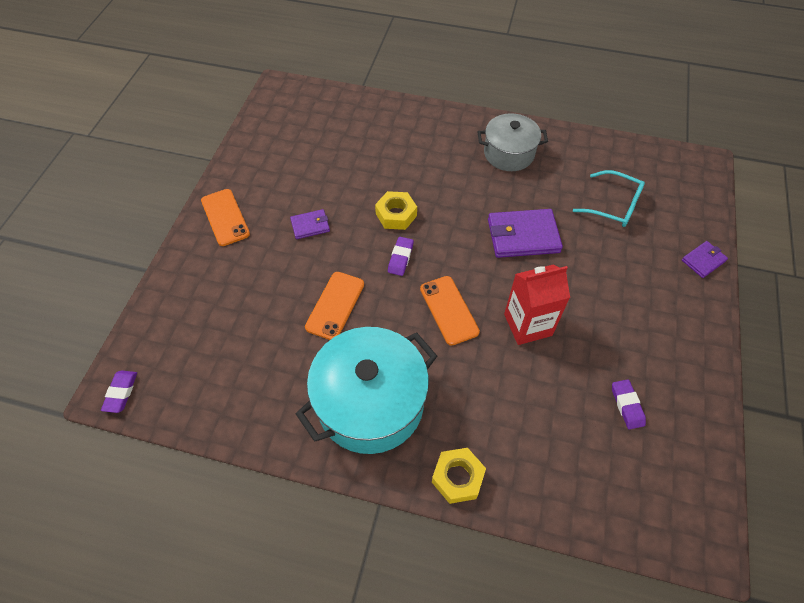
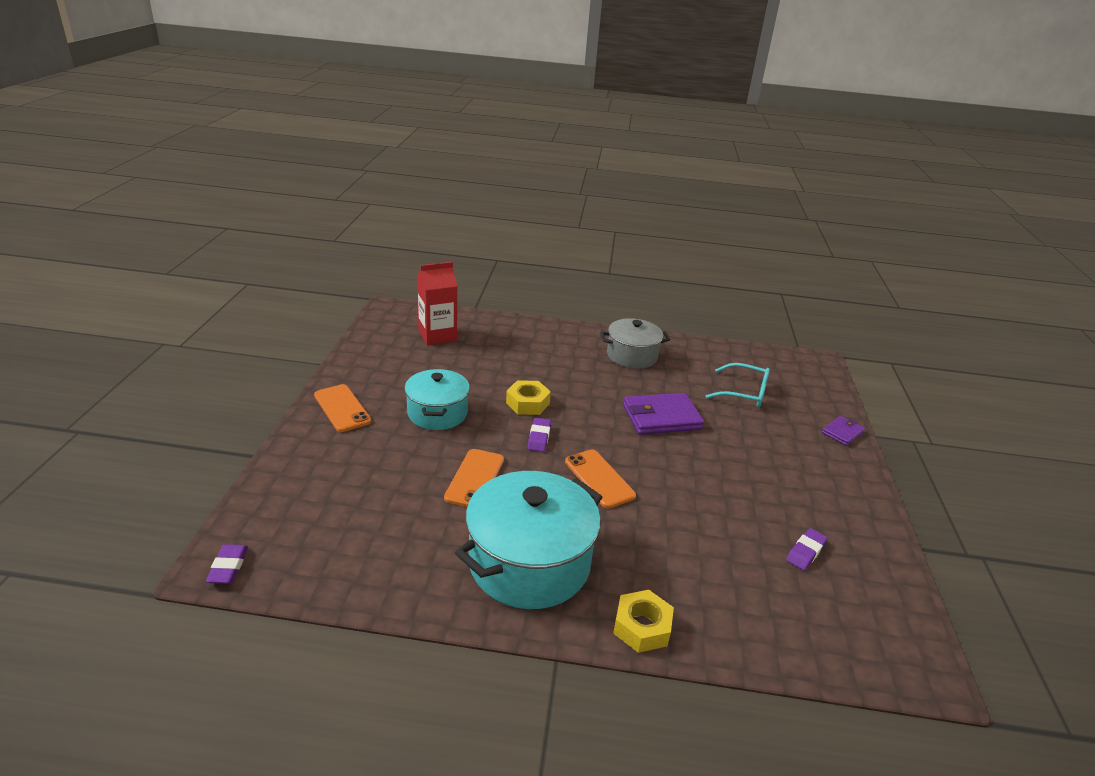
camera: 10 degrees left, 25 degrees down
(310, 225) = (437, 413): purple wallet -> turquoise pot
(527, 325) = (684, 488): red carton -> red carton (437, 335)
(627, 405) = (805, 552): purple eraser -> purple eraser turned 60 degrees clockwise

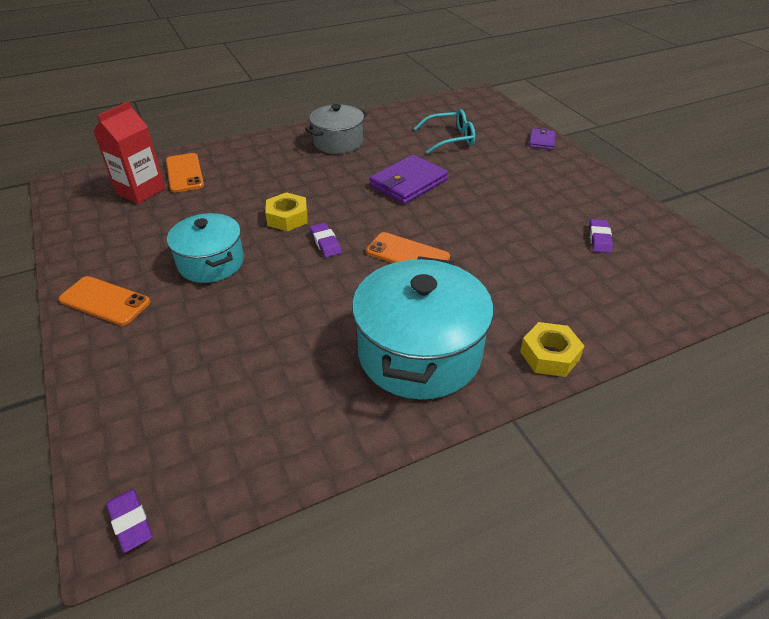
camera: 30 degrees left, 10 degrees up
(475, 478) = (303, 305): orange phone -> orange phone (184, 173)

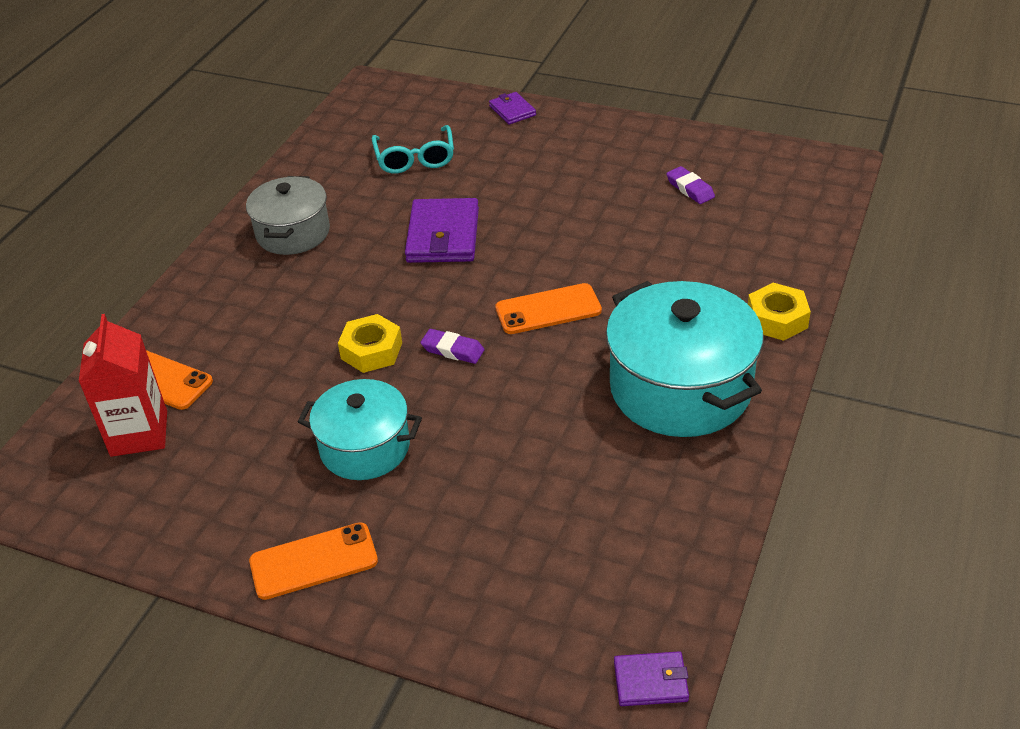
camera: 40 degrees left, 0 degrees up
(131, 522) = (651, 681): purple eraser -> purple wallet
(450, 138) = (415, 158): turquoise glasses -> turquoise glasses turned 135 degrees clockwise

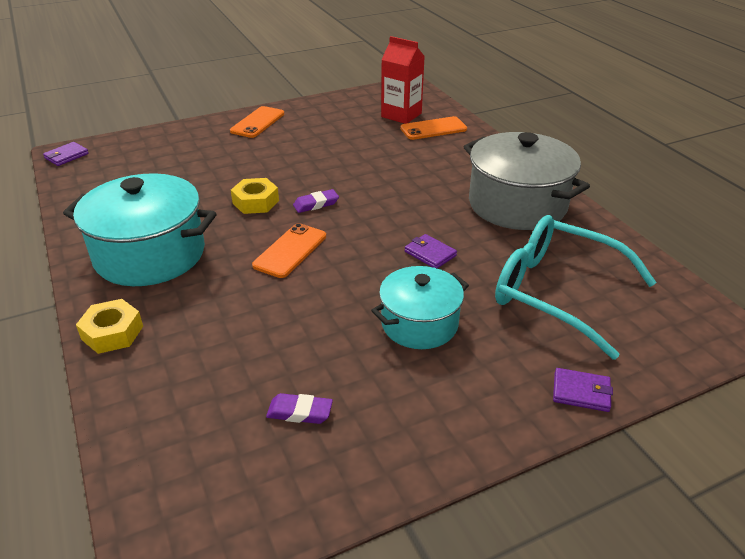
camera: 130 degrees right, 5 degrees down
(293, 233) = (517, 204): grey pot -> grey pot, size x1.61
(365, 448) = (295, 154): turquoise pot -> turquoise pot (419, 324)
(371, 351) = (359, 183): yellow nut -> yellow nut (256, 202)
(415, 158) = (556, 292): turquoise glasses -> turquoise glasses, size x1.72
(443, 235) = (430, 254): purple wallet -> purple wallet, size x0.54

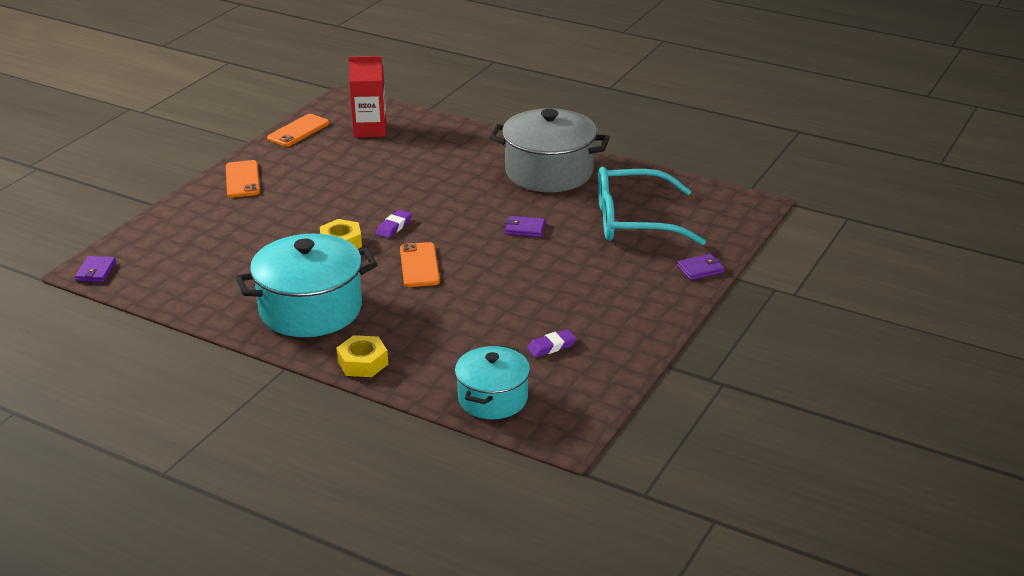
camera: 35 degrees left, 5 degrees down
(419, 324) = (568, 273): turquoise pot -> turquoise pot (492, 399)
(433, 129) = (414, 133): orange phone -> orange phone (298, 131)

